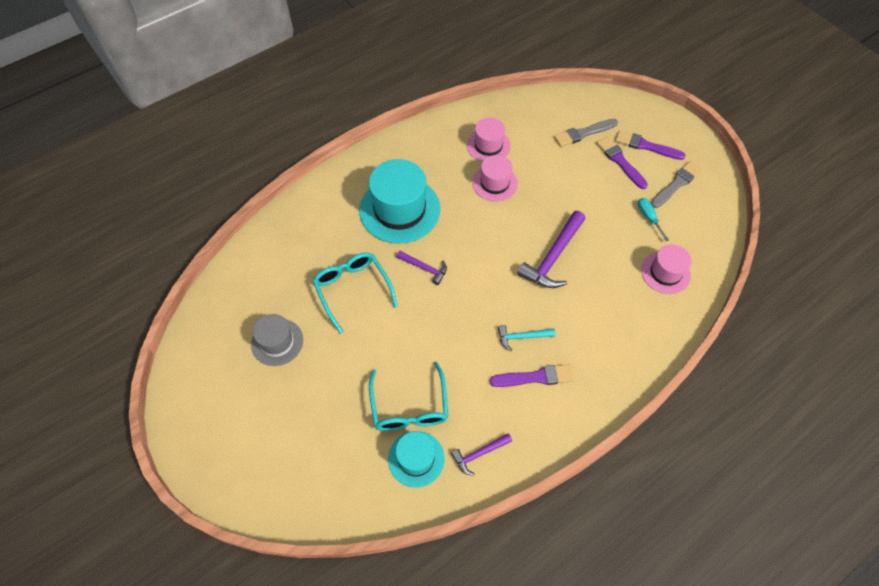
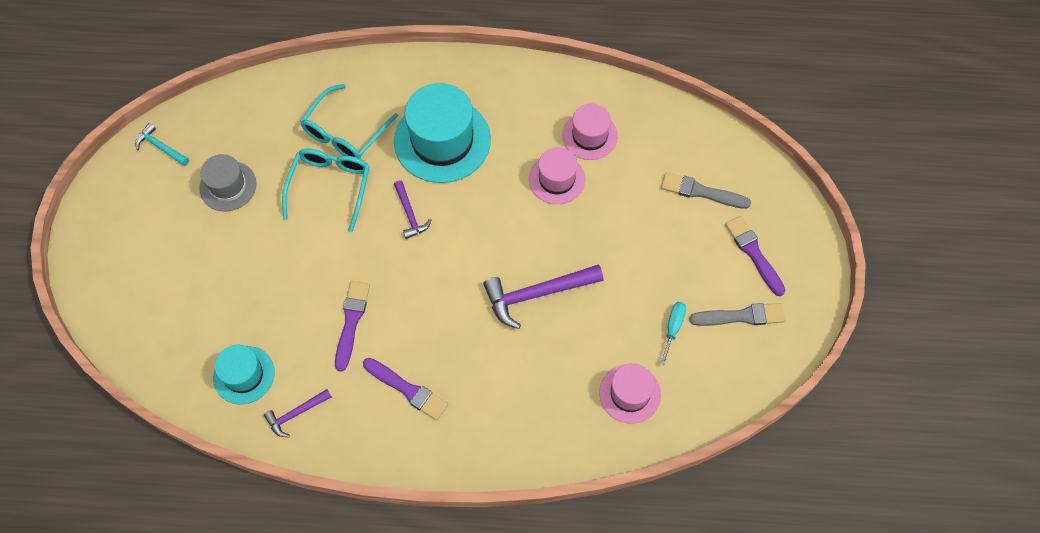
camera: 40 degrees right, 5 degrees up
(409, 406) = (280, 327): turquoise glasses -> turquoise glasses (345, 132)
(479, 454) = (296, 414): purple hammer -> purple hammer turned 45 degrees counterclockwise
(522, 337) = (432, 345): turquoise hammer -> turquoise hammer (161, 147)
(620, 161) = (707, 249): purple brush -> purple brush (351, 321)

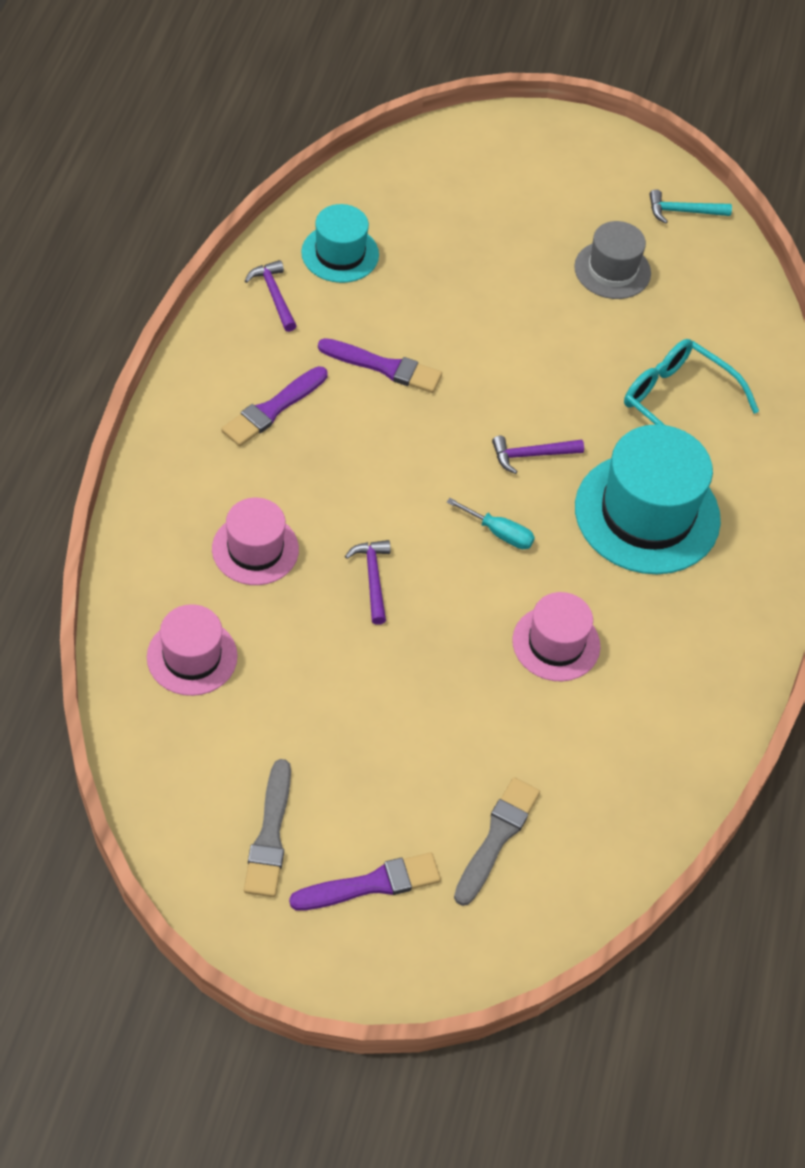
camera: 95 degrees right, 10 degrees down
(161, 147) = (683, 211): turquoise hammer -> turquoise hammer turned 135 degrees counterclockwise
(330, 187) = (591, 374): turquoise glasses -> none
(537, 294) = (373, 579): purple hammer -> purple hammer, size x0.55
(590, 136) = (626, 705): pink hat -> pink hat (255, 549)
(673, 328) = (276, 737): turquoise screwdriver -> turquoise screwdriver (499, 533)

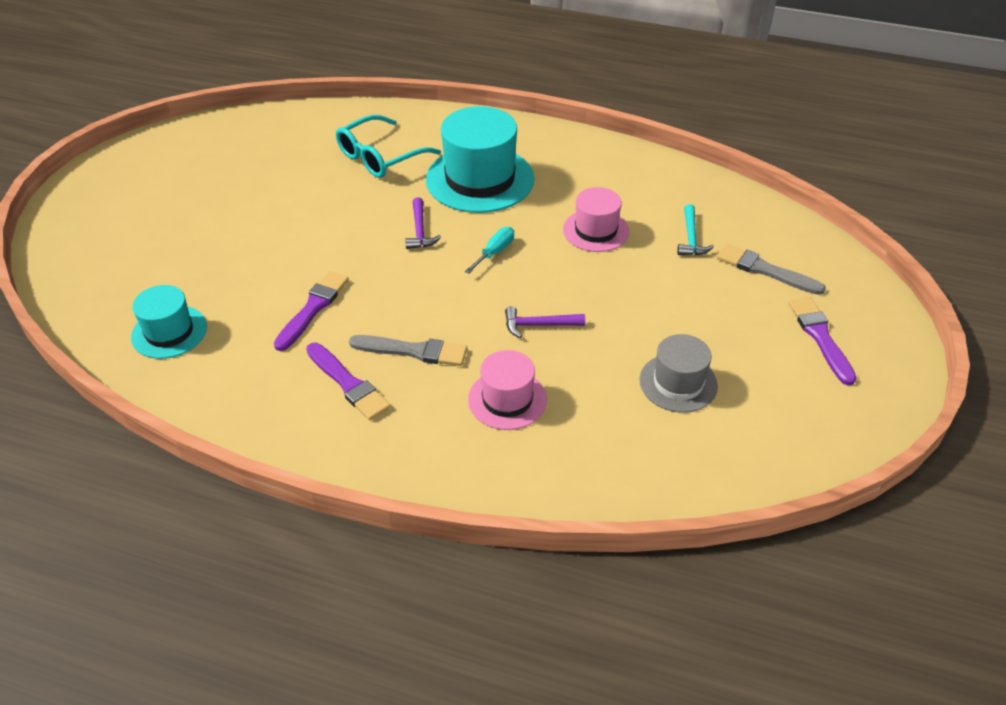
camera: 80 degrees left, 10 degrees down
(192, 656) = (625, 445): pink hat -> none
(270, 835) = (792, 395): grey brush -> grey brush (413, 351)
(274, 295) = (208, 379): purple hammer -> none
(612, 270) = (240, 176): grey hat -> grey hat (678, 383)
(683, 211) = (191, 138): turquoise hammer -> turquoise hammer (691, 238)

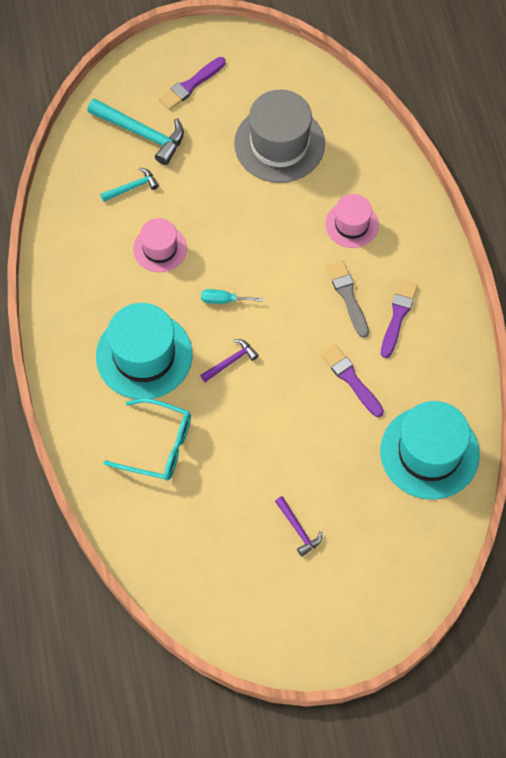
camera: 120 degrees left, 20 degrees up
(169, 332) = (429, 452): turquoise hat -> turquoise hat, size x1.74
(313, 308) = (351, 379): purple brush -> purple brush turned 60 degrees clockwise
(539, 325) = (278, 238): purple hammer -> purple hammer (298, 529)
(678, 383) = (279, 144): grey hat -> grey hat, size x1.74
(765, 270) = (141, 133): grey brush -> turquoise hammer

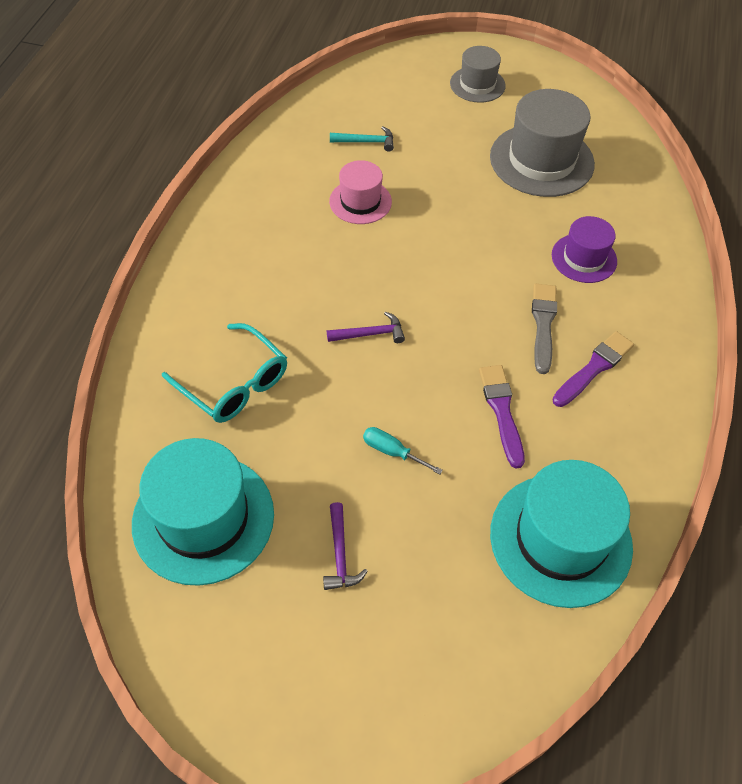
camera: 25 degrees right, 10 degrees down
(141, 133) = (404, 104): turquoise hammer -> none
(144, 355) = (279, 289): turquoise hat -> turquoise hat (203, 518)
(191, 85) = (477, 84): purple brush -> grey hat
(223, 300) = (399, 272): turquoise screwdriver -> turquoise screwdriver (392, 451)
(351, 224) = (584, 258): pink hat -> purple hat

